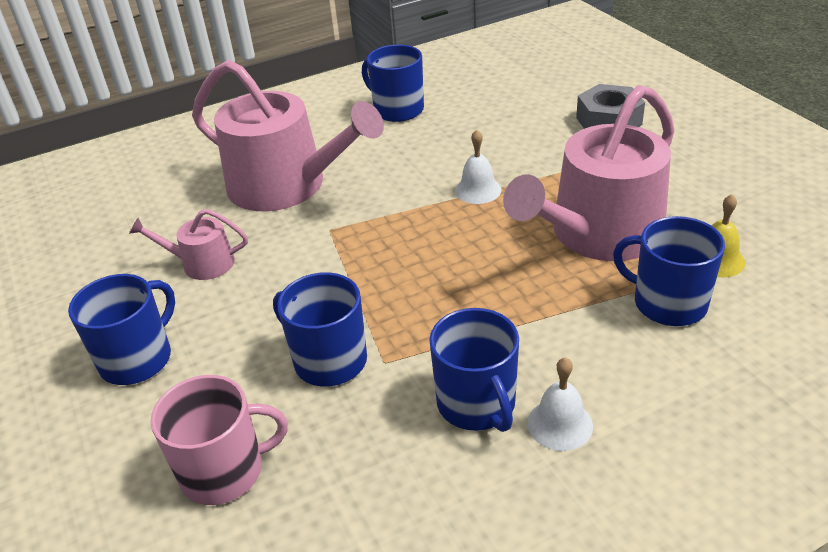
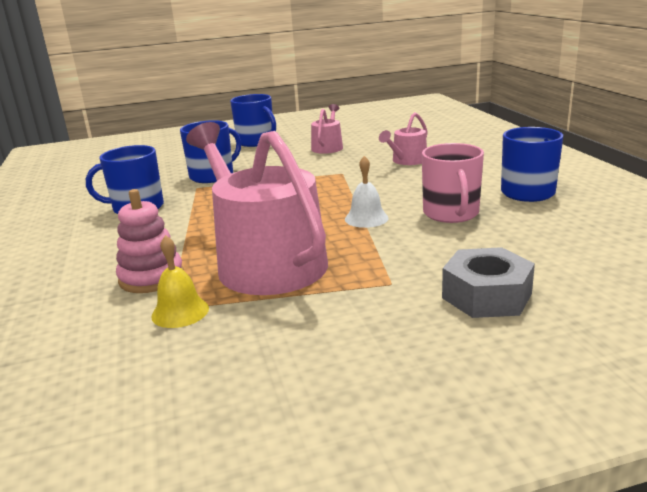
camera: 100 degrees right, 15 degrees down
(224, 471) = (163, 160): pink mug -> pink mug (451, 213)
(286, 185) = (407, 161): pink watering can -> pink watering can, size x0.46
(560, 424) = (94, 227): white bell -> none
(668, 303) = (151, 277): blue mug -> pink stacking toy

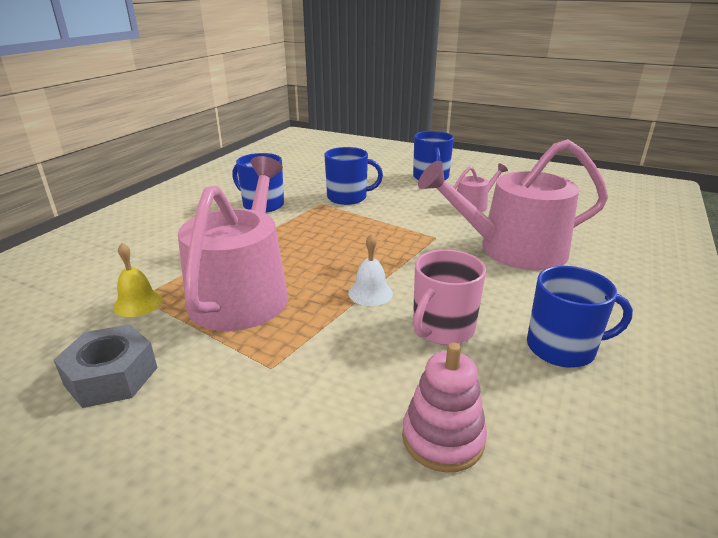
camera: 40 degrees right, 5 degrees up
(151, 277) = (173, 266): pink stacking toy -> pink stacking toy (443, 438)
(407, 161) = (512, 250): pink watering can -> pink watering can, size x2.16
(486, 295) = (306, 433): grey nut -> grey nut (111, 376)

